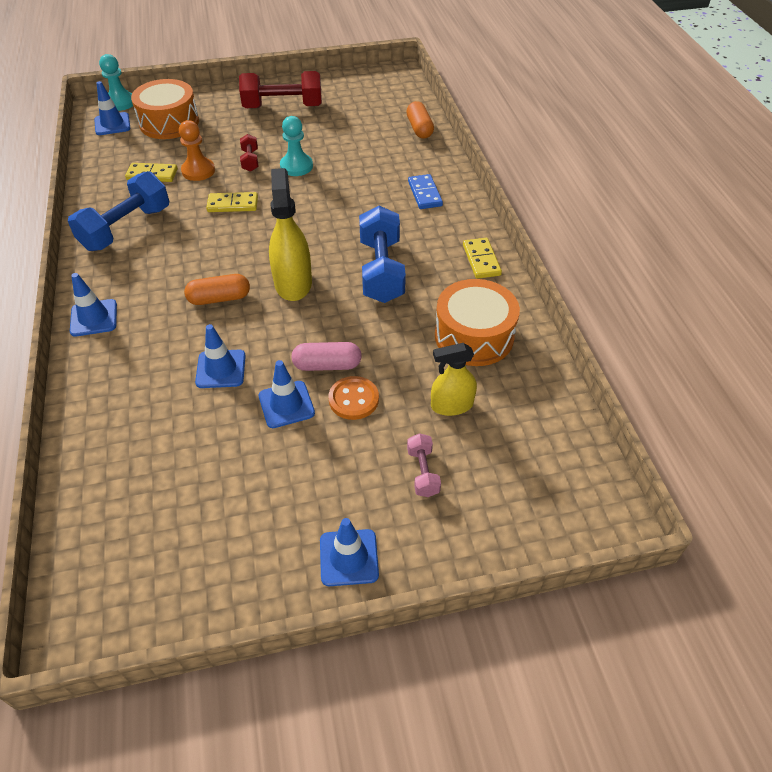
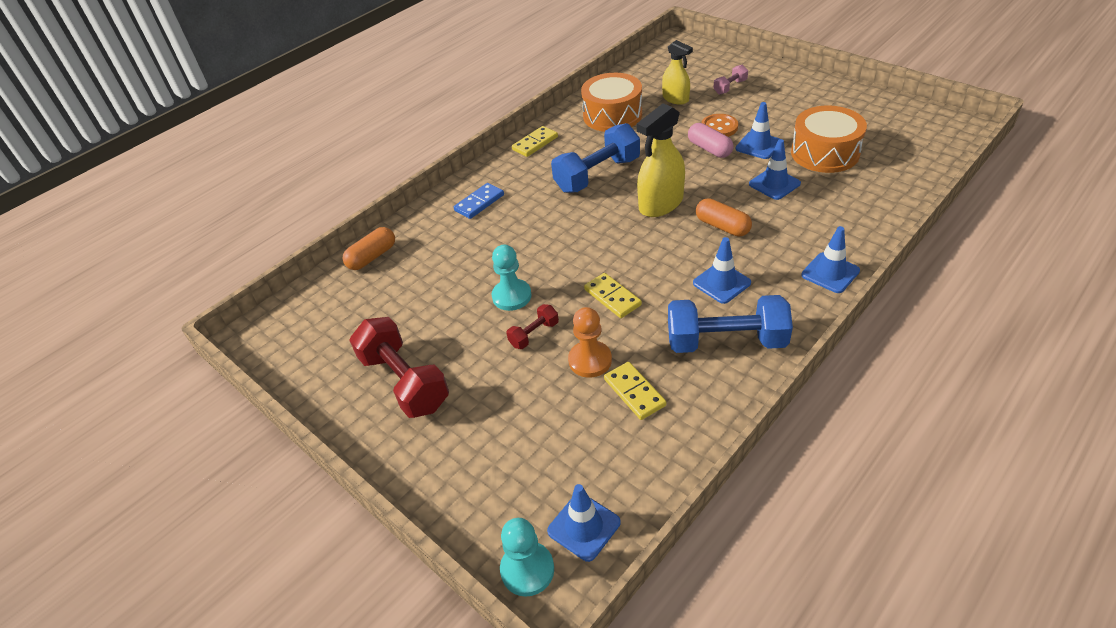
camera: 120 degrees left, 5 degrees down
(169, 122) = (526, 465): orange drum -> orange drum (825, 153)
(349, 557) = (805, 82): blue traffic cone -> blue traffic cone (721, 283)

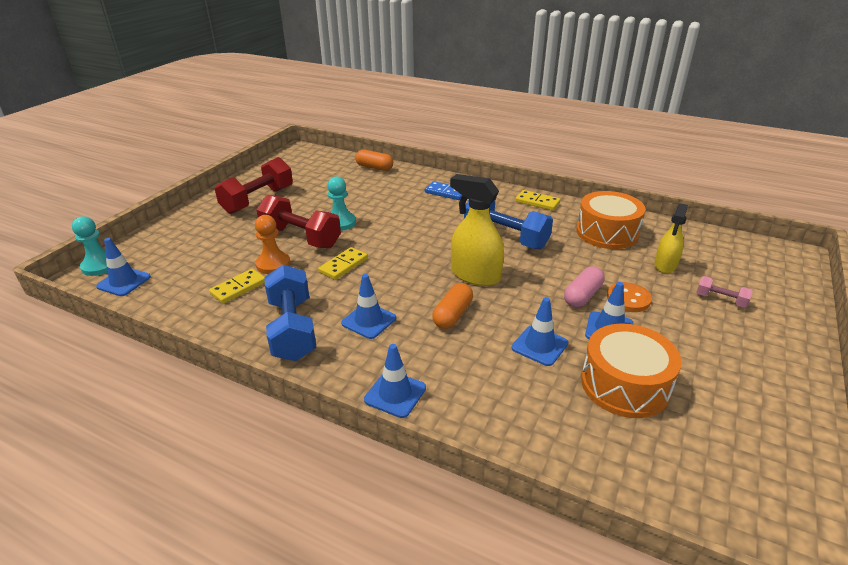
camera: 70 degrees right, 10 degrees down
(534, 334) = (300, 237): red dumbbell -> red dumbbell, size x2.08

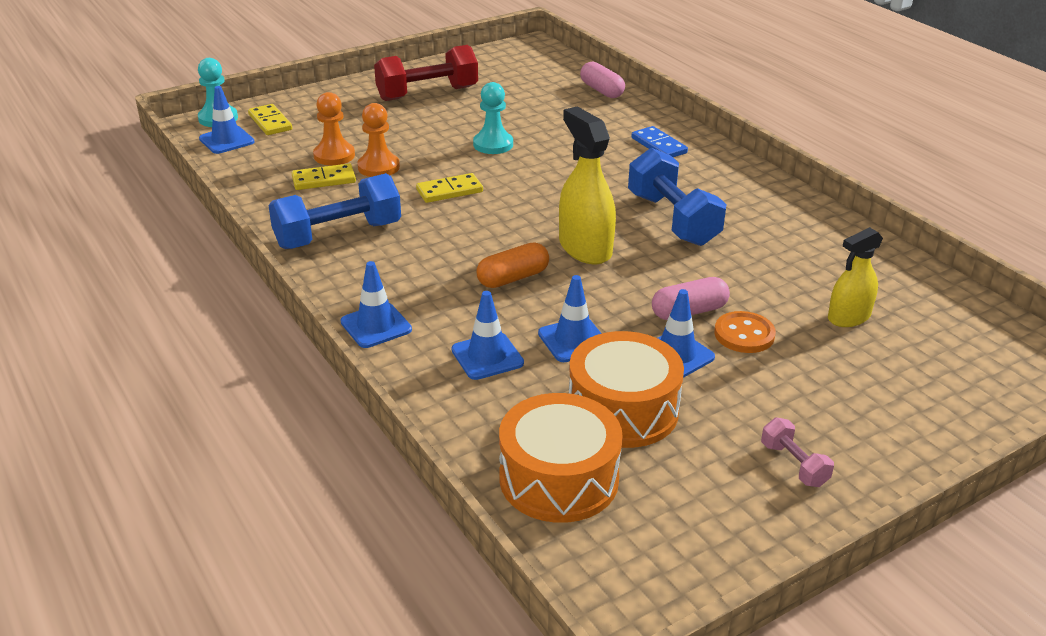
camera: 30 degrees right, 0 degrees up
(229, 266) = (334, 155): none -> orange pawn
(292, 329) = (338, 235): blue dumbbell -> blue dumbbell turned 45 degrees clockwise
(300, 237) = (433, 148): red dumbbell -> none
(369, 321) = (419, 253): blue traffic cone -> blue traffic cone (487, 356)
(374, 167) = (601, 90): orange capsule -> pink capsule
(537, 202) = (768, 191): yellow domino -> yellow domino (270, 122)
(607, 232) = (818, 255): orange drum -> orange drum (559, 478)
(720, 300) = (870, 379): pink dumbbell -> pink dumbbell (794, 464)

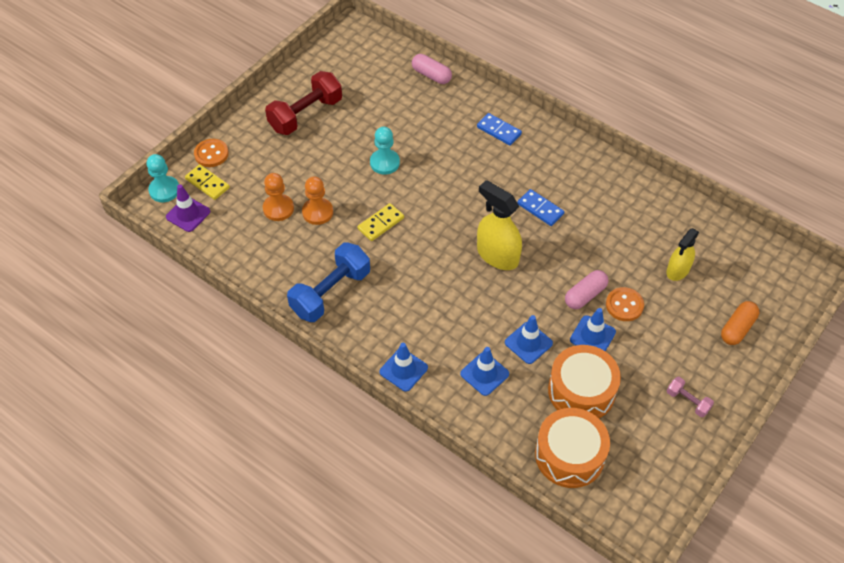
camera: 20 degrees left, 20 degrees up
(226, 140) = (188, 214): blue traffic cone -> purple traffic cone
(295, 102) = (211, 154): none -> orange button
(324, 180) = (287, 238): yellow domino -> none
(513, 278) = (466, 298): orange capsule -> orange capsule (737, 328)
(672, 219) = (540, 209): blue dumbbell -> blue domino

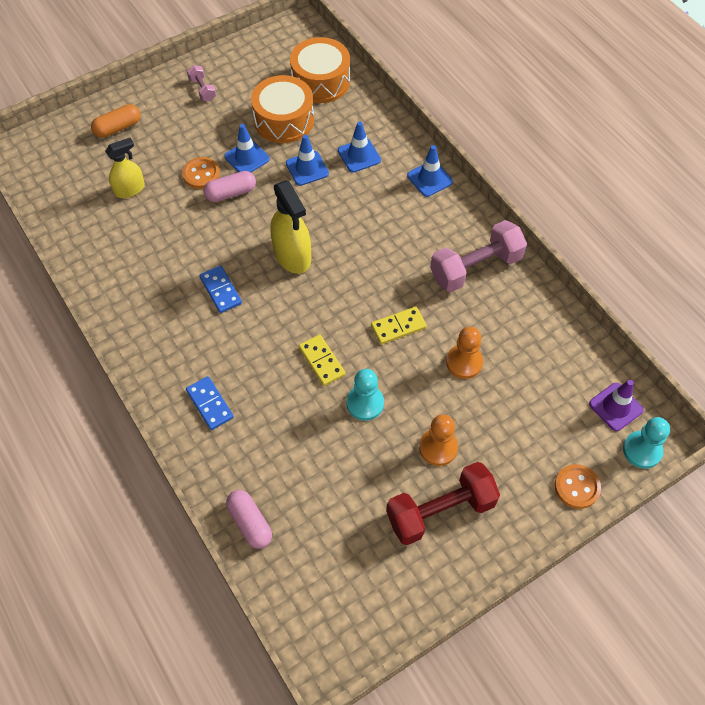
camera: 160 degrees left, 5 degrees up
(207, 183) = (587, 443): yellow domino -> yellow domino (322, 361)
(278, 208) = (508, 381): orange pawn -> orange pawn (438, 448)
(331, 293) = (475, 267): blue dumbbell -> pink dumbbell

